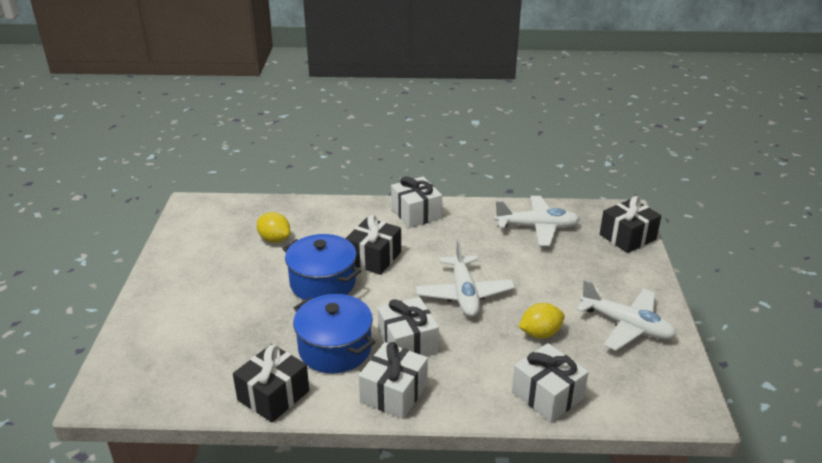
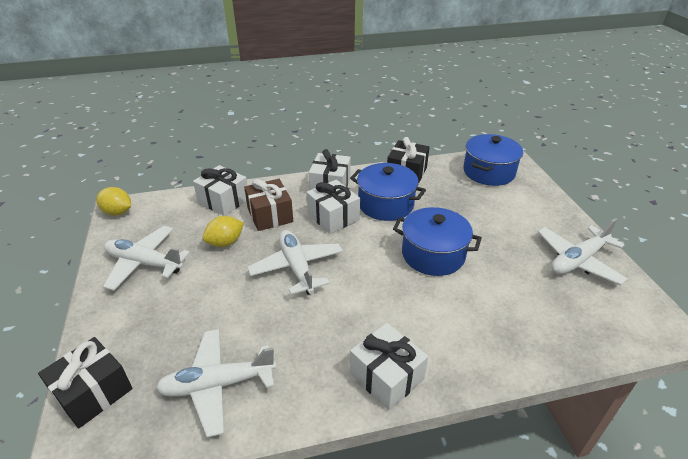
camera: 165 degrees right, 5 degrees up
(159, 374) = (489, 172): none -> blue pot
(193, 255) = (578, 260): none -> white plane
(274, 239) = (521, 295): yellow lemon -> yellow lemon (118, 212)
(373, 258) = (402, 292): black gift -> none
(485, 360) = (270, 215): none -> brown gift

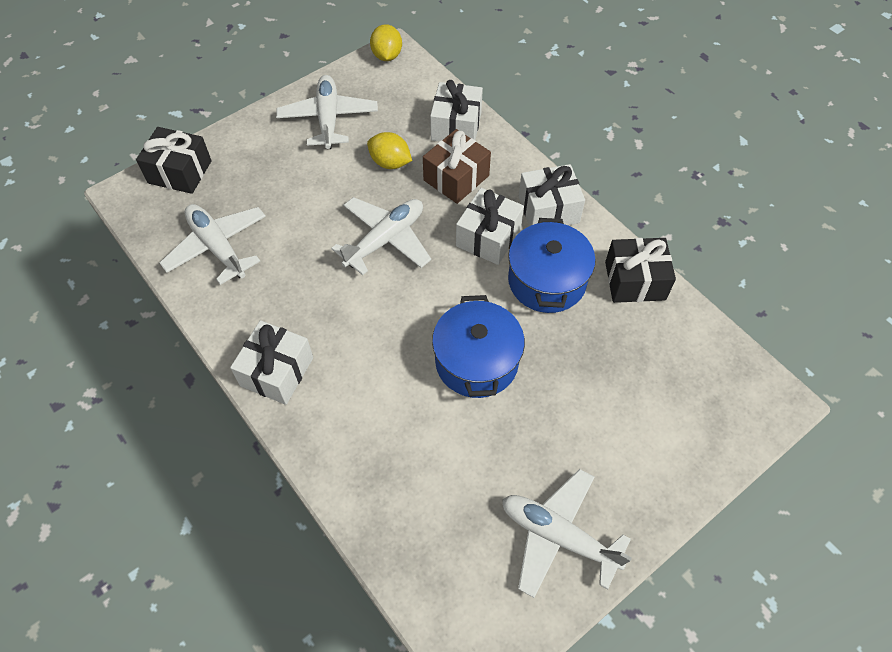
camera: 65 degrees right, 20 degrees up
(489, 172) = (709, 383): blue pot -> none

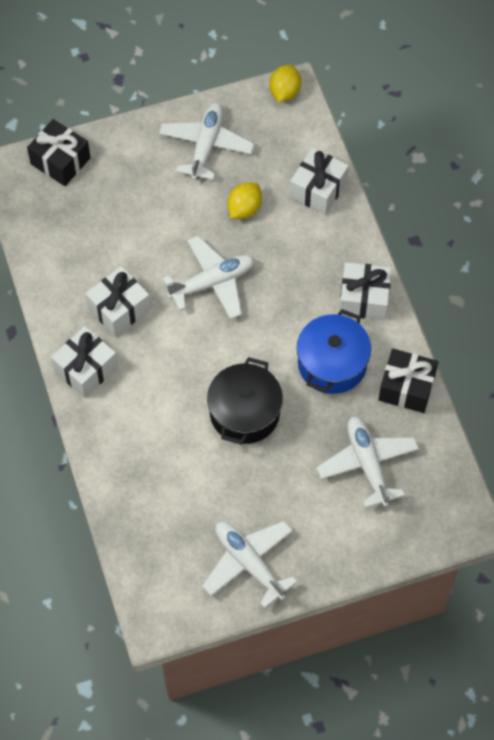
camera: 20 degrees right, 5 degrees up
(217, 247) = (71, 245): white plane -> white plane (367, 464)
(390, 163) = (244, 209): yellow lemon -> yellow lemon turned 75 degrees clockwise
(456, 178) = (296, 242): brown gift -> none
(476, 361) = (244, 413): blue pot -> black pot
(488, 237) = (300, 308): white gift -> white gift (119, 309)

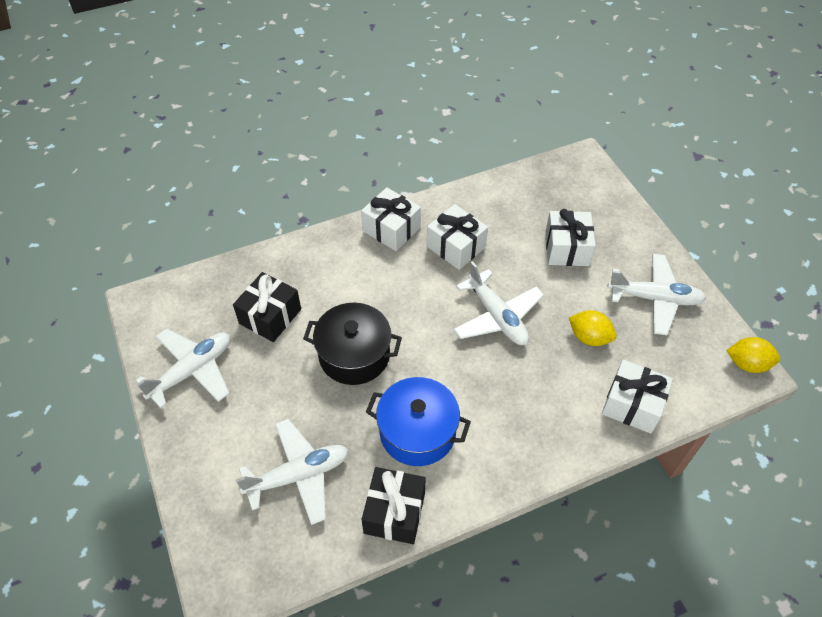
camera: 85 degrees right, 10 degrees down
(60, 161) = (602, 191): black gift -> black gift (270, 316)
(364, 299) = (502, 460): white gift -> white gift (567, 248)

